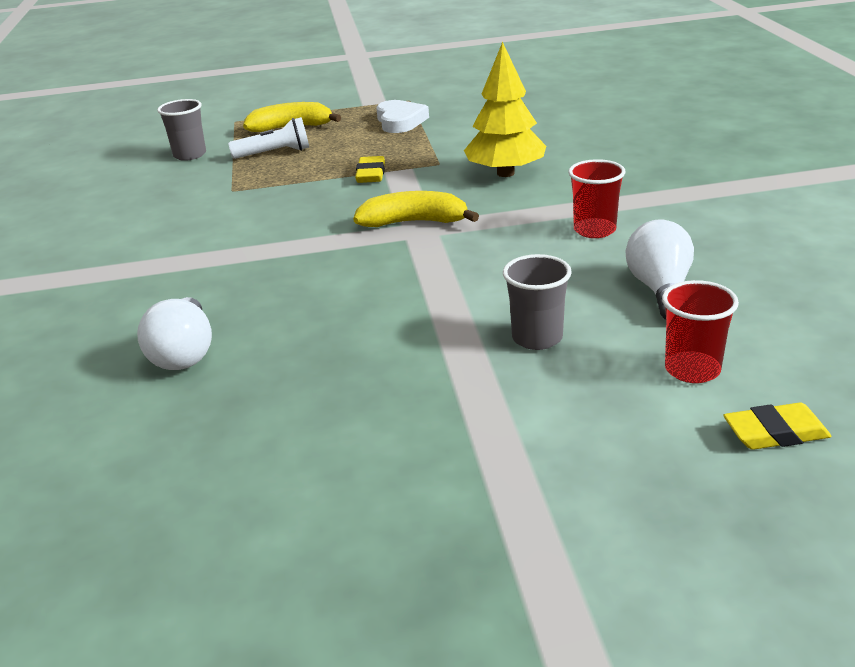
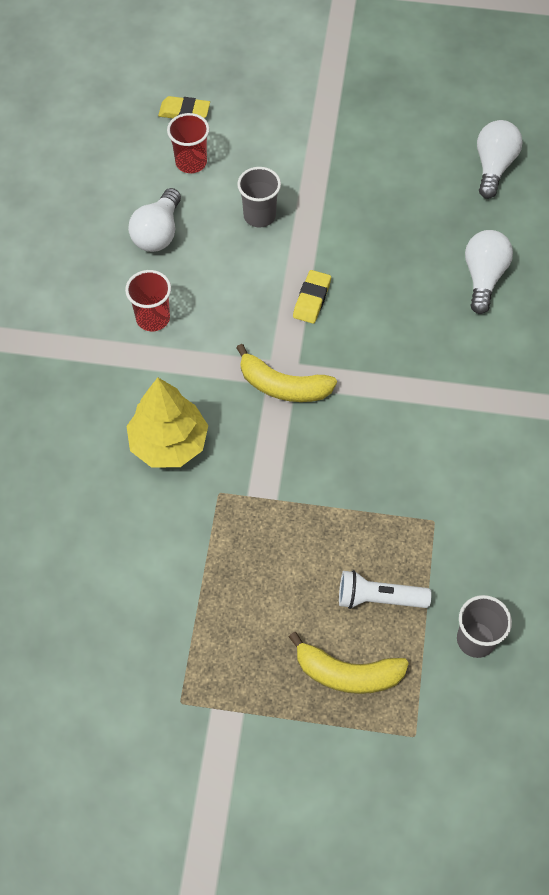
camera: 165 degrees left, 30 degrees up
(165, 496) = (493, 167): none -> white light bulb
(370, 174) = (291, 497): yellow eraser -> yellow eraser (312, 299)
(400, 121) = (217, 629): white heart -> none

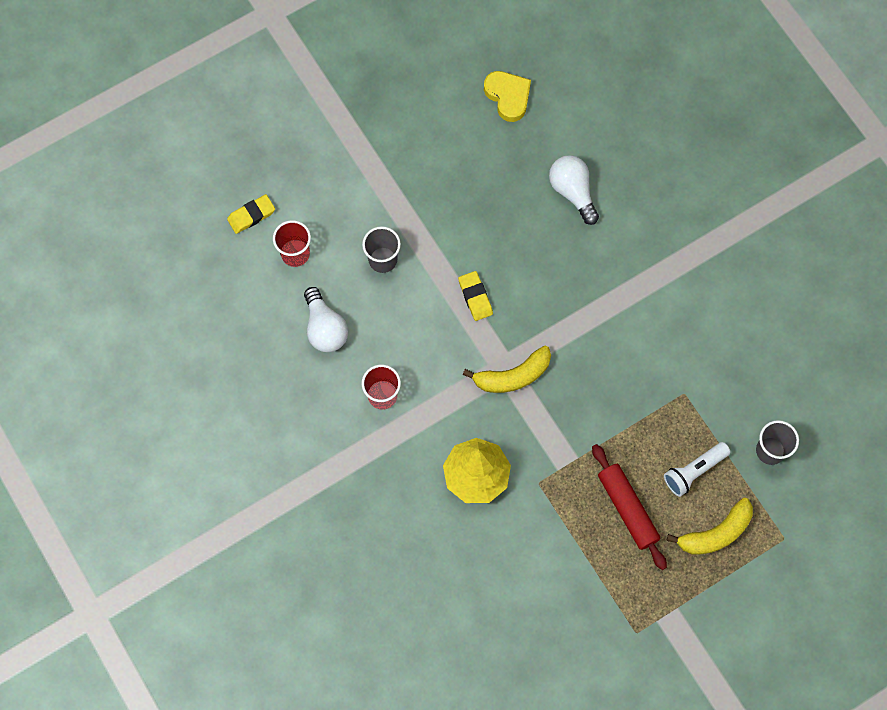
camera: 40 degrees left, 10 degrees up
(281, 581) = (627, 509): none -> red rolling pin
(493, 167) = (508, 96): white light bulb -> yellow heart

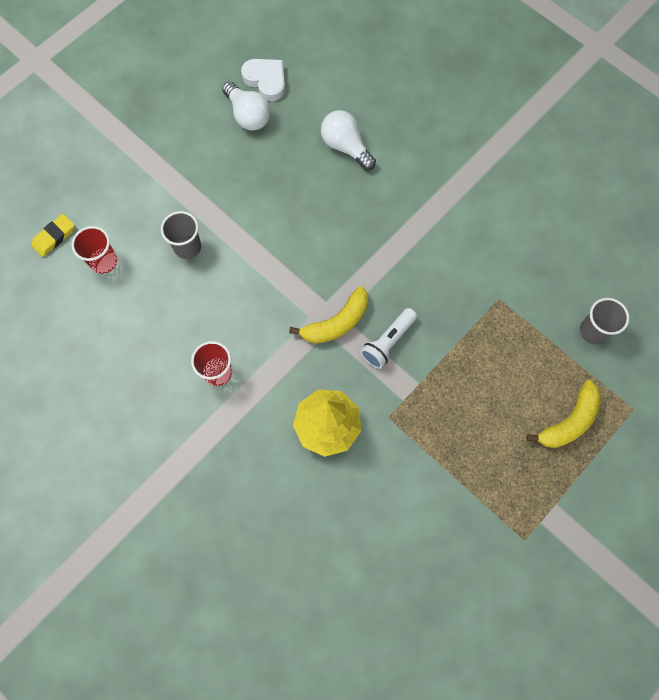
camera: 15 degrees left, 0 degrees up
(325, 328) = (147, 323): white light bulb -> white light bulb (248, 115)
(475, 297) = (282, 259): yellow eraser -> none
(508, 96) = (266, 80): yellow heart -> white heart
(627, 509) = (480, 420): red rolling pin -> none
(694, 471) = (530, 368): white flashlight -> white flashlight (388, 342)

